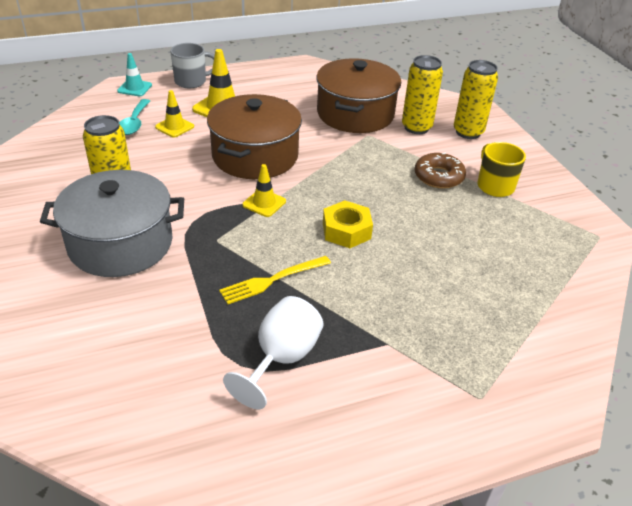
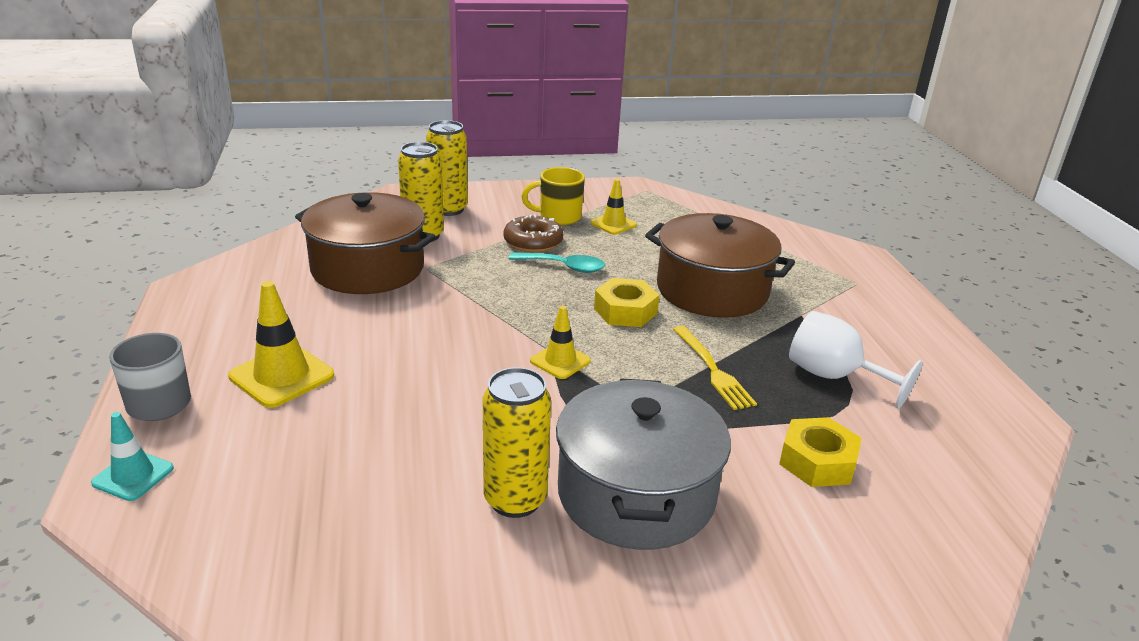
camera: 80 degrees left, 10 degrees down
(134, 123) = (278, 477): turquoise spoon -> turquoise spoon (564, 267)
(158, 336) = (817, 461): none -> yellow nut
(174, 127) = (318, 429): yellow traffic cone -> yellow traffic cone (613, 224)
(255, 156) = (442, 357): brown pot -> brown pot (712, 290)

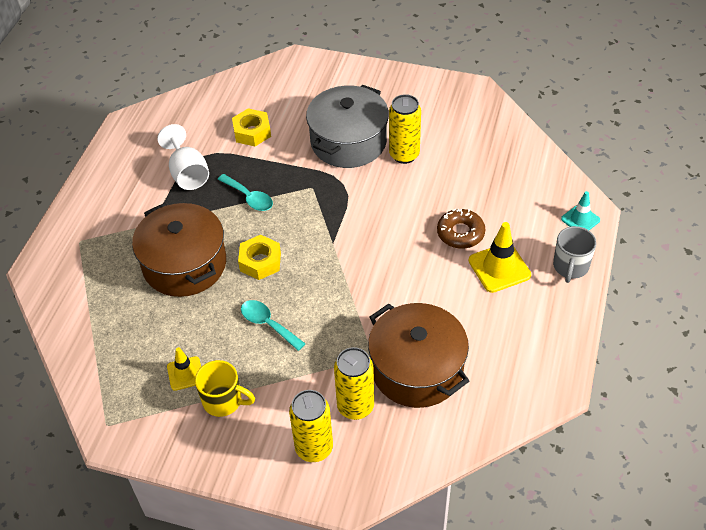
camera: 150 degrees left, 20 degrees up
(533, 241) = (270, 367): brown donut -> brown donut (460, 233)
(560, 361) = (331, 231): yellow traffic cone -> none
(713, 370) = (249, 198): yellow fork -> turquoise spoon

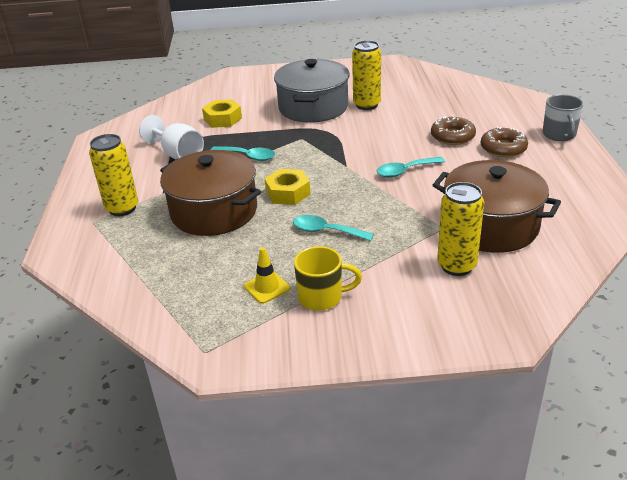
camera: 20 degrees left, 15 degrees down
(314, 448) = (441, 307): yellow can -> yellow can (122, 208)
(383, 268) = (405, 171): none -> turquoise spoon
(499, 268) = (503, 148): yellow traffic cone -> brown donut
(580, 219) = (540, 109): turquoise traffic cone -> none

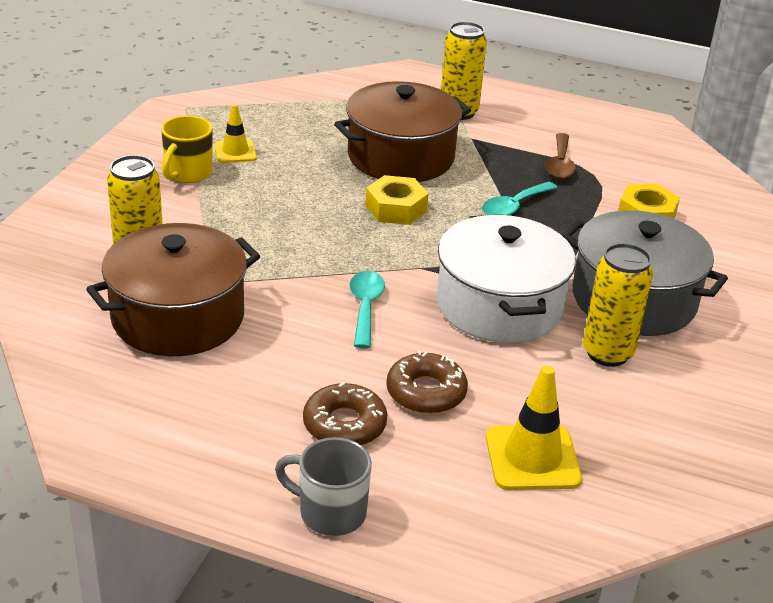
camera: 110 degrees right, 0 degrees up
(178, 154) = (560, 164): white goblet -> brown spoon
(326, 231) = (291, 208): turquoise spoon -> none
(358, 137) = (499, 305): none -> white pot
(462, 105) = (532, 458): none -> yellow traffic cone

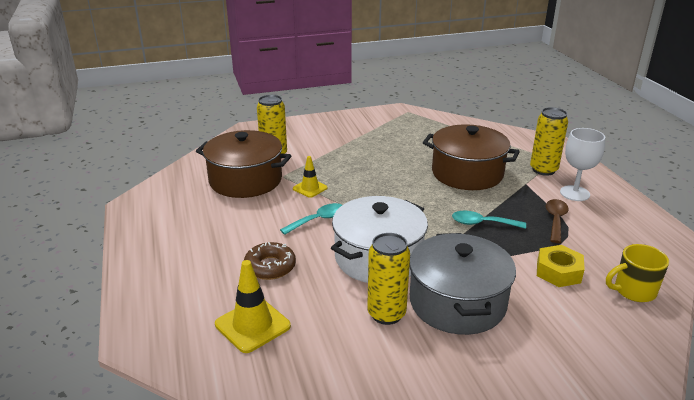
camera: 55 degrees right, 5 degrees down
(187, 173) = (356, 135): yellow mug -> yellow mug (633, 291)
(235, 152) = (393, 136): yellow traffic cone -> yellow traffic cone (310, 188)
(330, 512) = (144, 279): grey mug -> none
(344, 424) = (216, 254): brown donut -> none
(396, 208) = (417, 192): yellow nut -> none
(526, 125) = (574, 193): none -> white goblet
(560, 164) = (555, 220): brown spoon -> brown spoon turned 135 degrees clockwise

